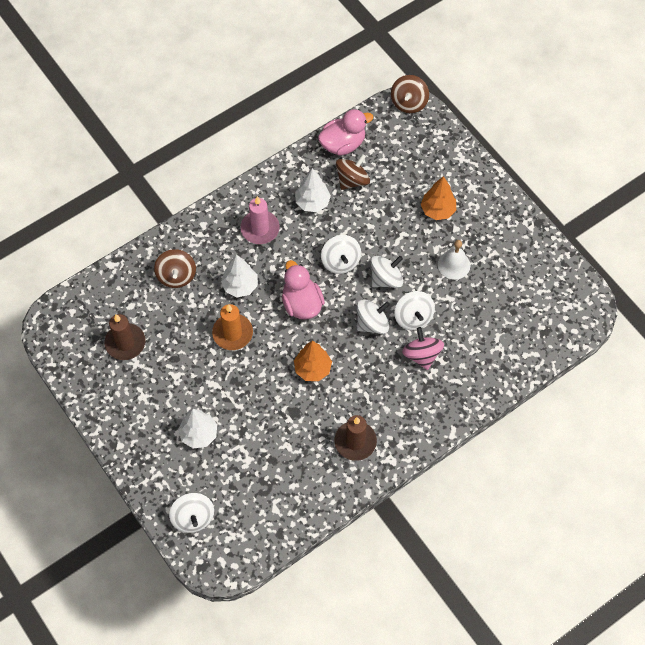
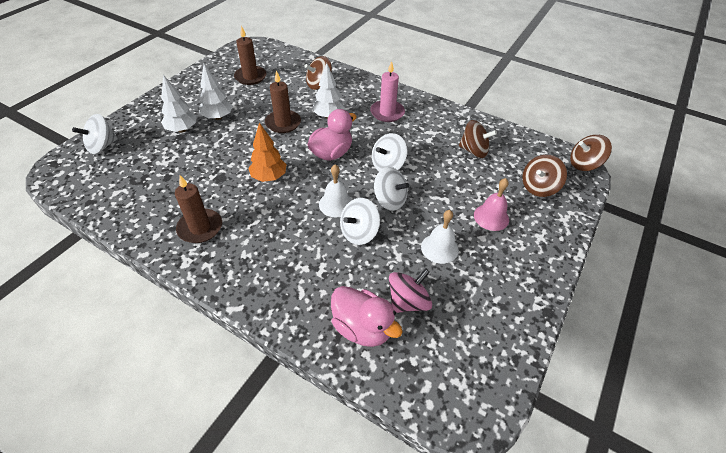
camera: 65 degrees right, 15 degrees down
(232, 333) = (283, 123): orange candle -> brown candle
(312, 202) = (433, 134): white tree -> white tree (218, 117)
(343, 144) = (503, 136): pink duck -> pink duck (362, 328)
(372, 323) = (336, 204): white spinning top -> white bell
(420, 155) = (538, 187): none -> brown spinning top
(422, 355) = (319, 252): pink spinning top -> pink spinning top (408, 302)
(437, 210) = (491, 217): orange tree -> pink bell

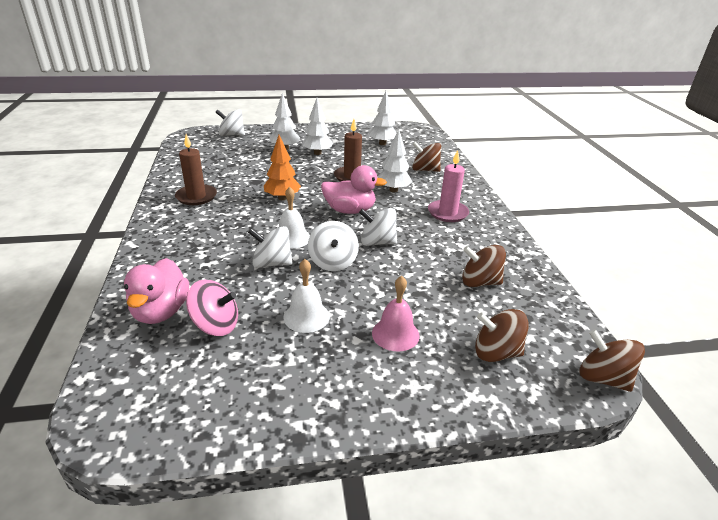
camera: 50 degrees right, 15 degrees down
(250, 77) = (382, 143): brown candle -> white tree
(473, 151) = (480, 282): brown spinning top -> brown spinning top turned 120 degrees clockwise

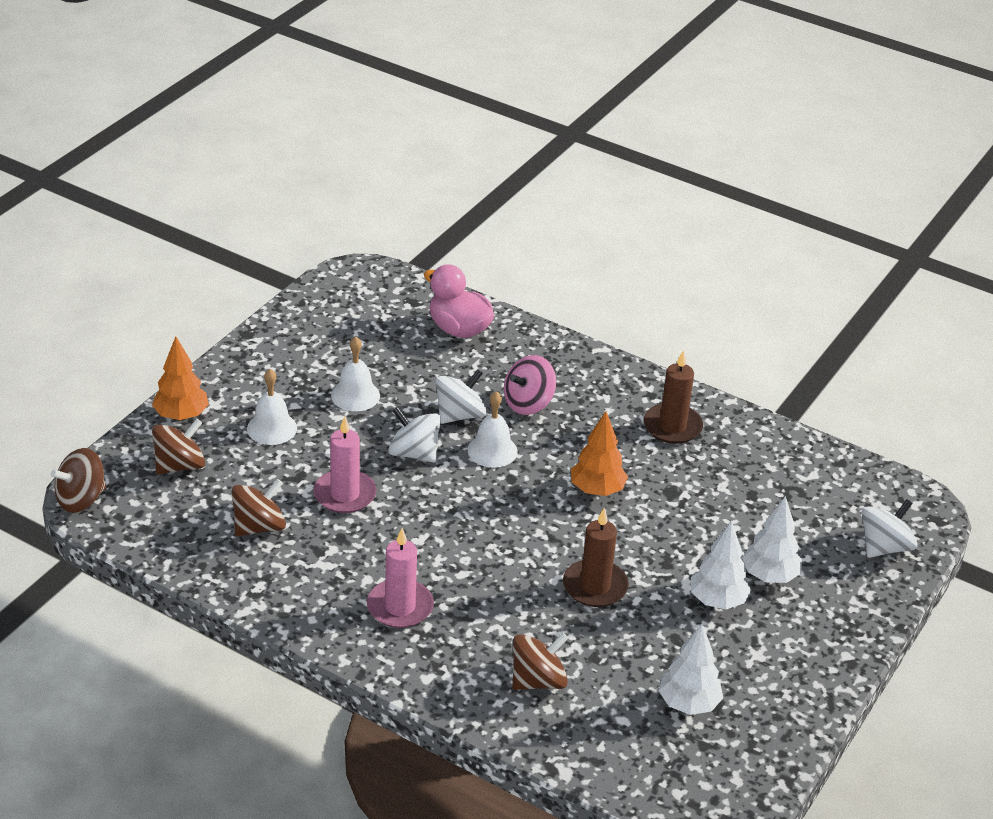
camera: 130 degrees right, 5 degrees up
(216, 325) = (405, 347): pink spinning top -> pink spinning top (528, 403)
(350, 210) = (503, 527): pink duck -> none
(377, 242) = (410, 504): white spinning top -> none
(393, 190) = (512, 601): white tree -> none
(395, 334) = (272, 428): pink bell -> white bell
(405, 267) = (345, 494): none -> pink candle
(454, 394) = (181, 416): none -> orange tree
(603, 378) = (81, 499): brown spinning top -> brown spinning top turned 150 degrees clockwise

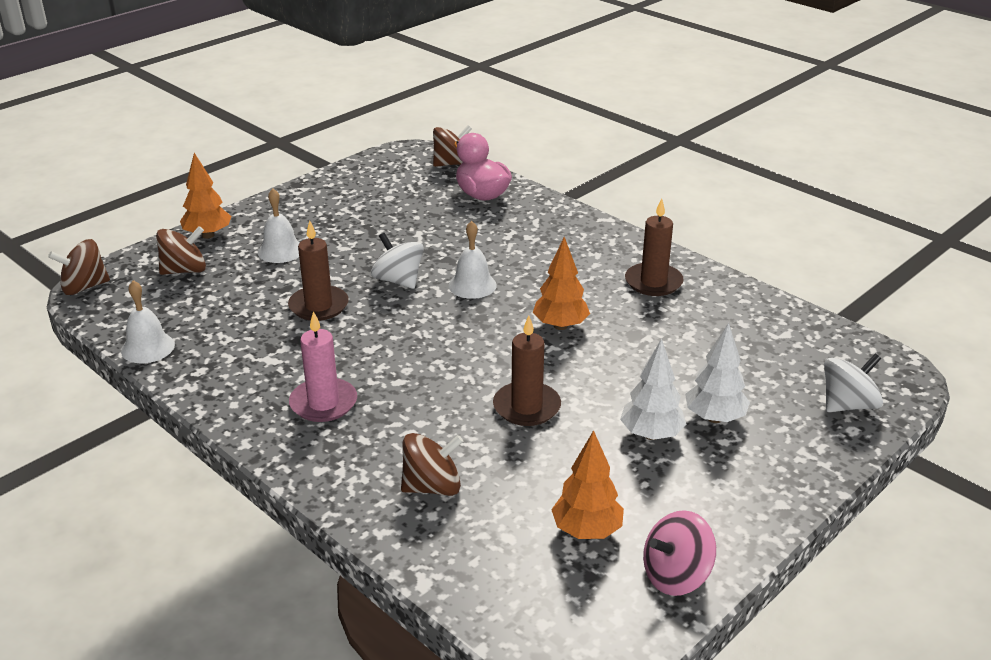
camera: 15 degrees right, 5 degrees down
(259, 527) = (227, 323): brown spinning top -> brown spinning top (452, 164)
(345, 494) = (319, 306): pink candle -> brown candle
(355, 395) = (367, 233): white bell -> white bell (148, 347)
(460, 415) = (454, 256): white spinning top -> none
(528, 403) = (521, 253): pink spinning top -> pink spinning top (676, 576)
(688, 704) = (587, 531): white tree -> orange tree

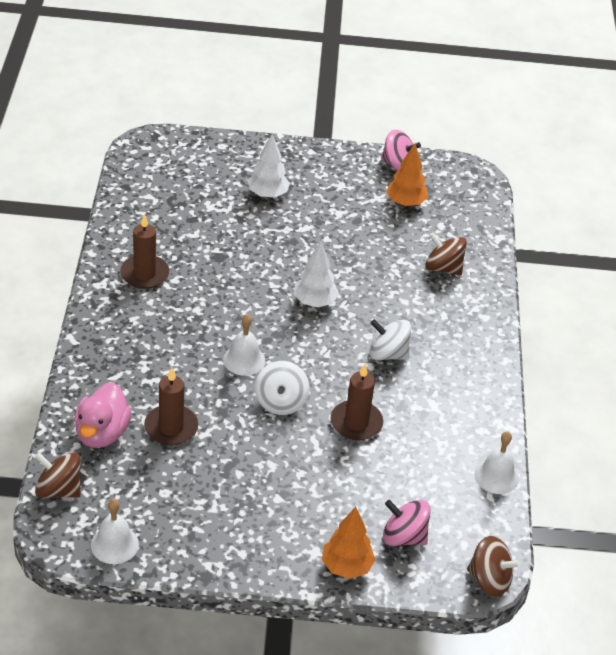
camera: 135 degrees left, 10 degrees up
(184, 270) = (404, 536): brown spinning top -> pink spinning top
(280, 251) = (316, 499): white bell -> white bell (114, 544)
(323, 403) = (438, 351): pink candle -> none
(526, 407) = (342, 267): brown candle -> brown candle (171, 427)
(560, 326) = (246, 292): orange tree -> none
(651, 435) = (309, 211): white tree -> white tree (314, 302)
(848, 405) = (200, 153): white spinning top -> white spinning top (388, 354)

